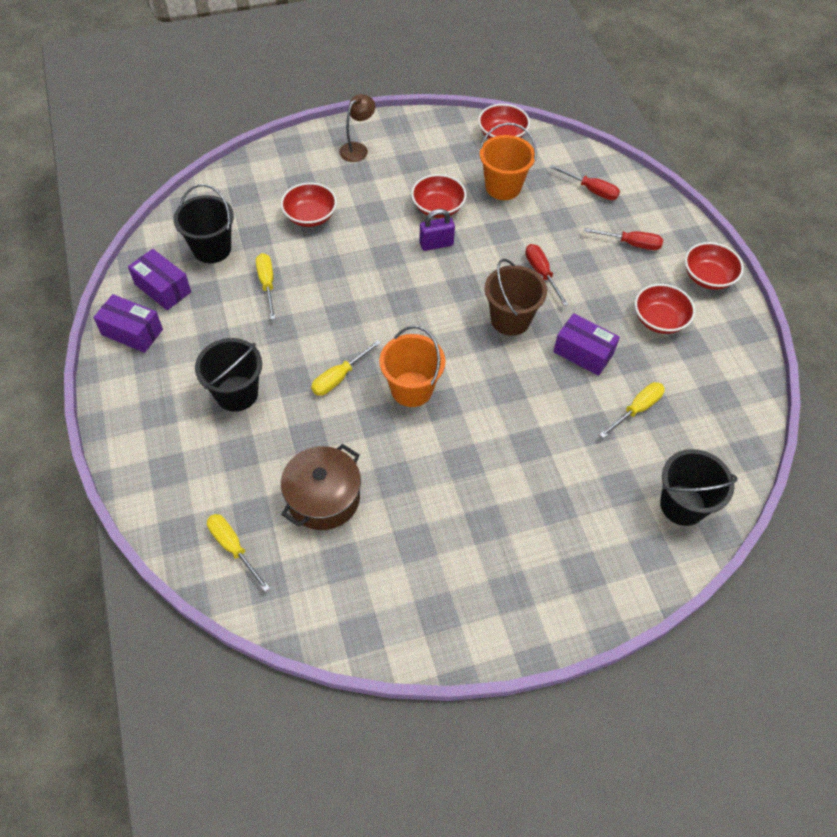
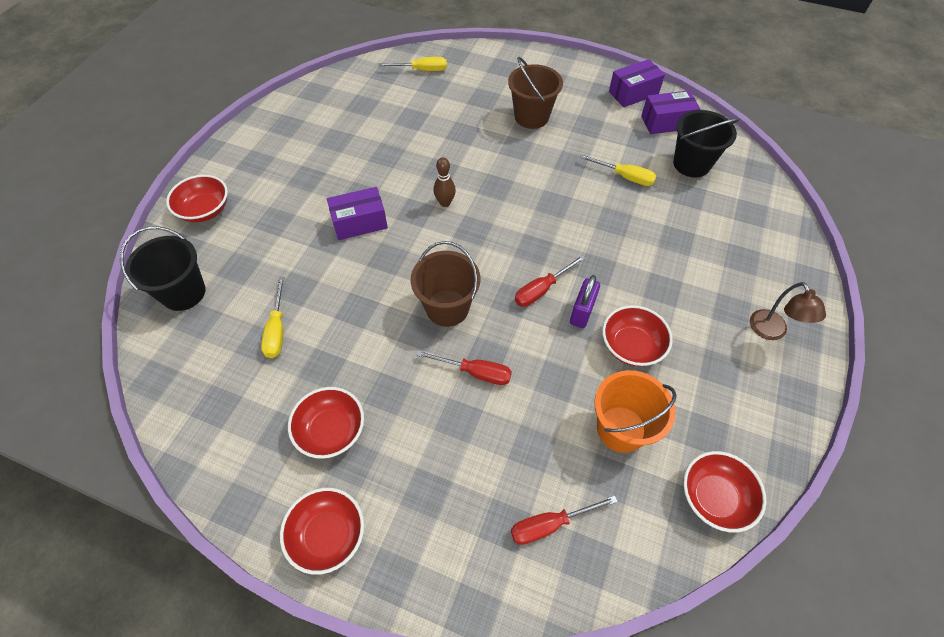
camera: 130 degrees right, 0 degrees up
(237, 393) = (531, 117): black bucket -> brown bucket
(310, 216) = (689, 242): red bowl -> red bowl (205, 210)
(323, 498) = (411, 117): brown pot -> none
(339, 377) = (495, 171): yellow screwdriver -> none
(411, 389) = (445, 203): orange bucket -> brown bowling pin
(583, 353) = (363, 335): purple box -> purple box (359, 223)
(631, 244) = (439, 494): red screwdriver -> red screwdriver (541, 289)

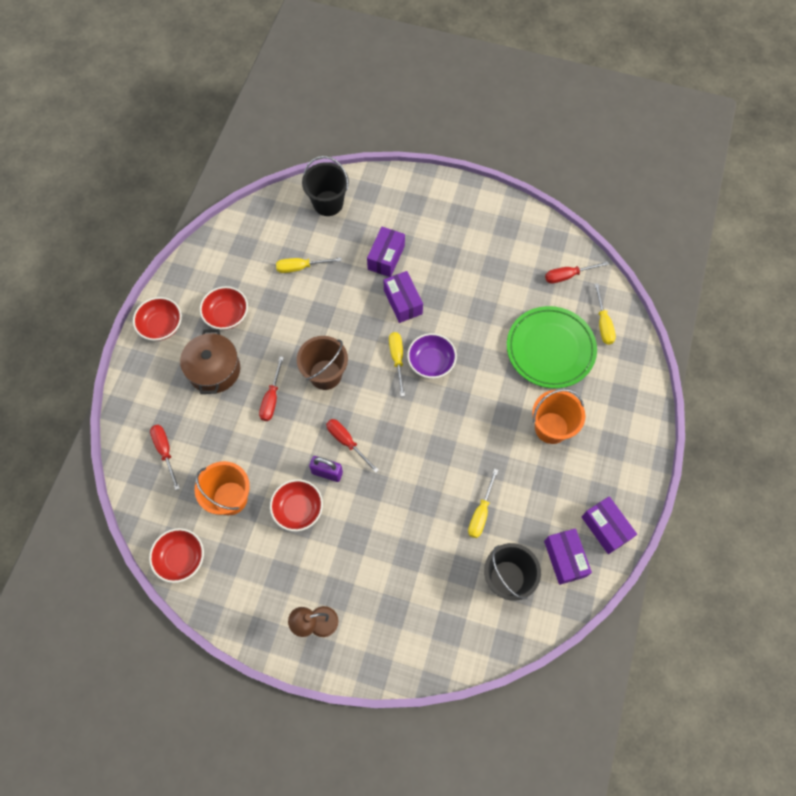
camera: 85 degrees right, 10 degrees up
(205, 210) = (404, 195): red bowl -> none
(291, 235) = (386, 257): none -> purple box
(361, 87) = (568, 276): none -> red screwdriver
(421, 449) = (214, 370): none -> brown pot
(436, 233) = (397, 359): none -> yellow screwdriver
(444, 108) = (550, 349): none -> green plate
(445, 203) = (431, 362): brown bowling pin -> purple bowl
(531, 117) = (551, 428): brown bucket -> orange bucket

